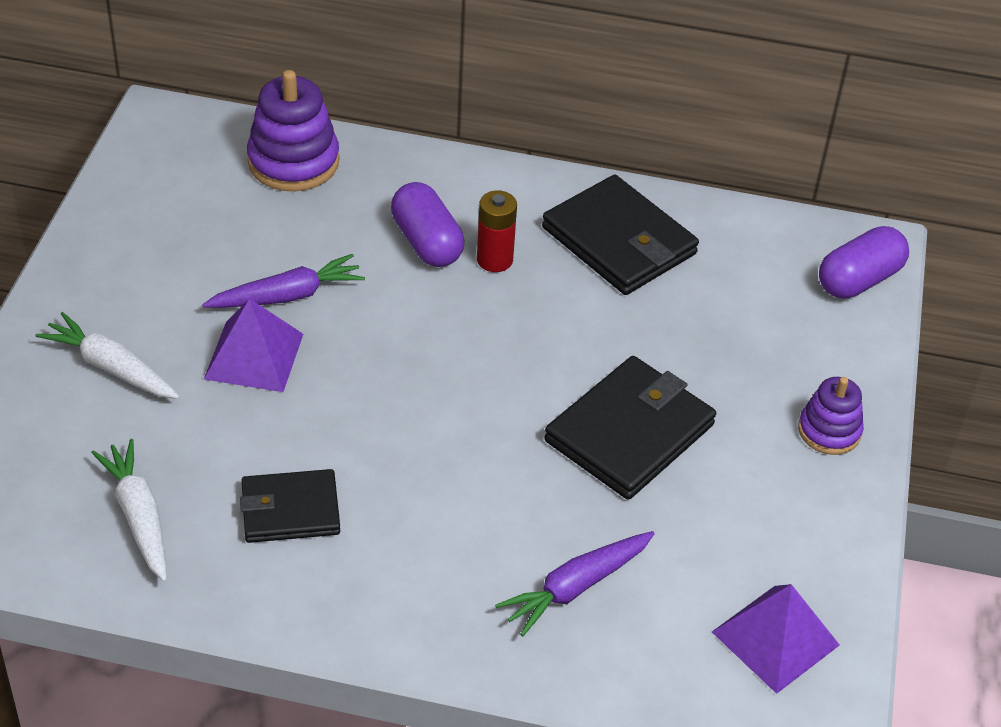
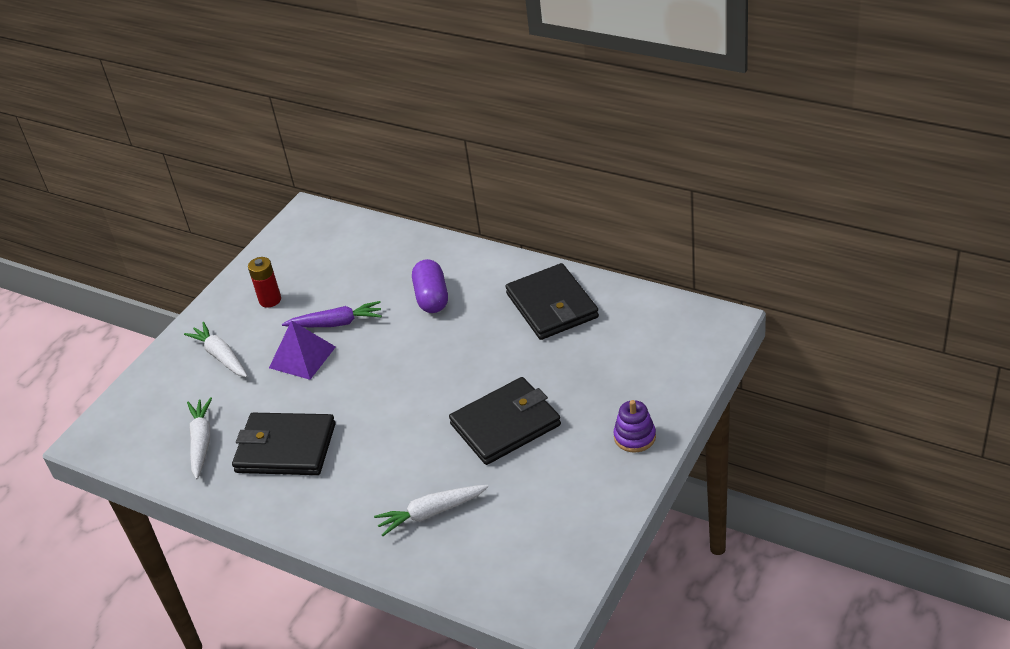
camera: 25 degrees right, 5 degrees down
(290, 510) = (285, 448): black wallet -> black wallet, size x1.57
(293, 162) = (373, 243): purple stacking toy -> none
(494, 260) = (468, 311): red battery -> red battery (270, 300)
(576, 587) = (431, 513): purple carrot -> white carrot
(775, 638) = (540, 560): purple pyramid -> none
(859, 280) = (700, 343): purple capsule -> none

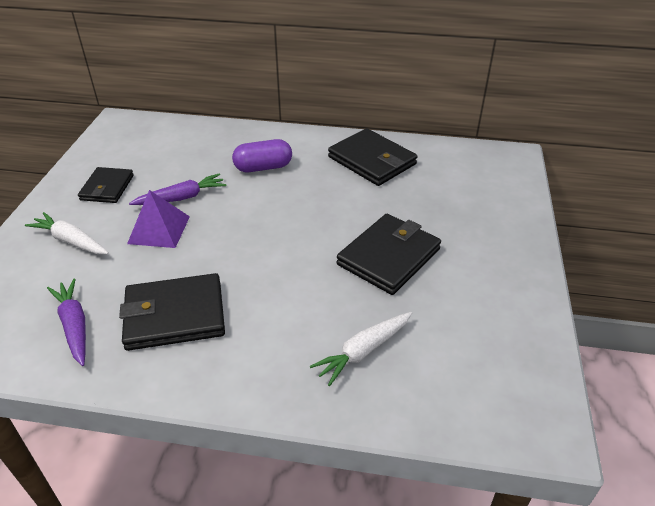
camera: 25 degrees left, 0 degrees up
(201, 442) = (74, 326): white carrot -> purple carrot
(270, 300) = (107, 188): red battery -> black wallet
(432, 297) = (263, 167): purple capsule -> purple capsule turned 75 degrees counterclockwise
(635, 437) = (510, 248): purple stacking toy -> none

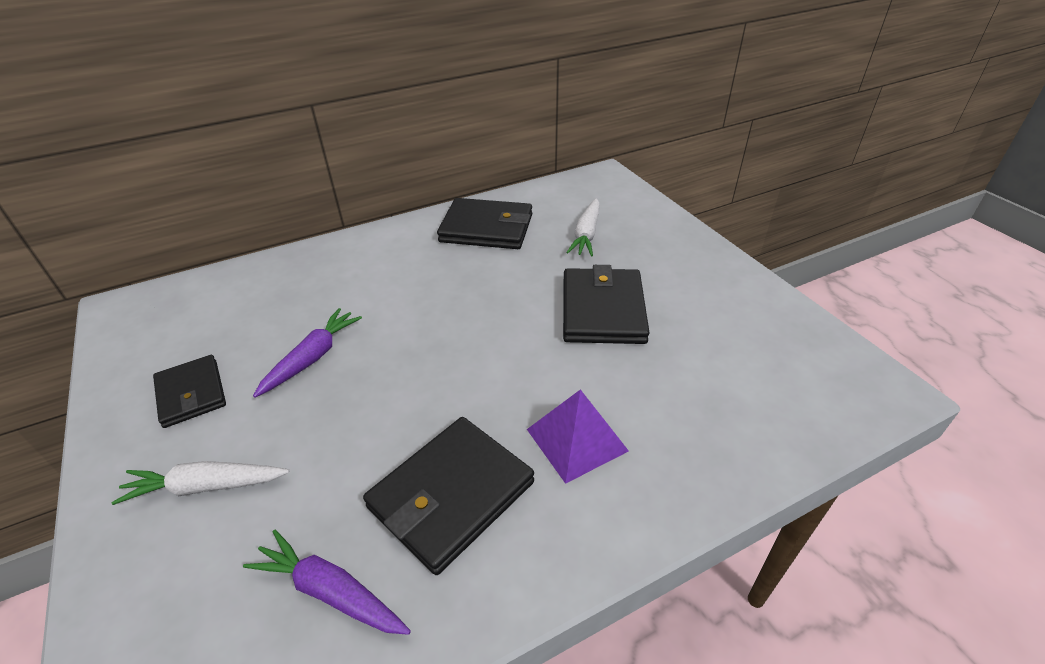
camera: 35 degrees left, 0 degrees up
(159, 230) = (322, 408): purple pyramid -> purple pyramid (577, 440)
(263, 167) = (378, 281): purple capsule -> none
(363, 351) = (681, 411): white carrot -> white carrot (586, 234)

